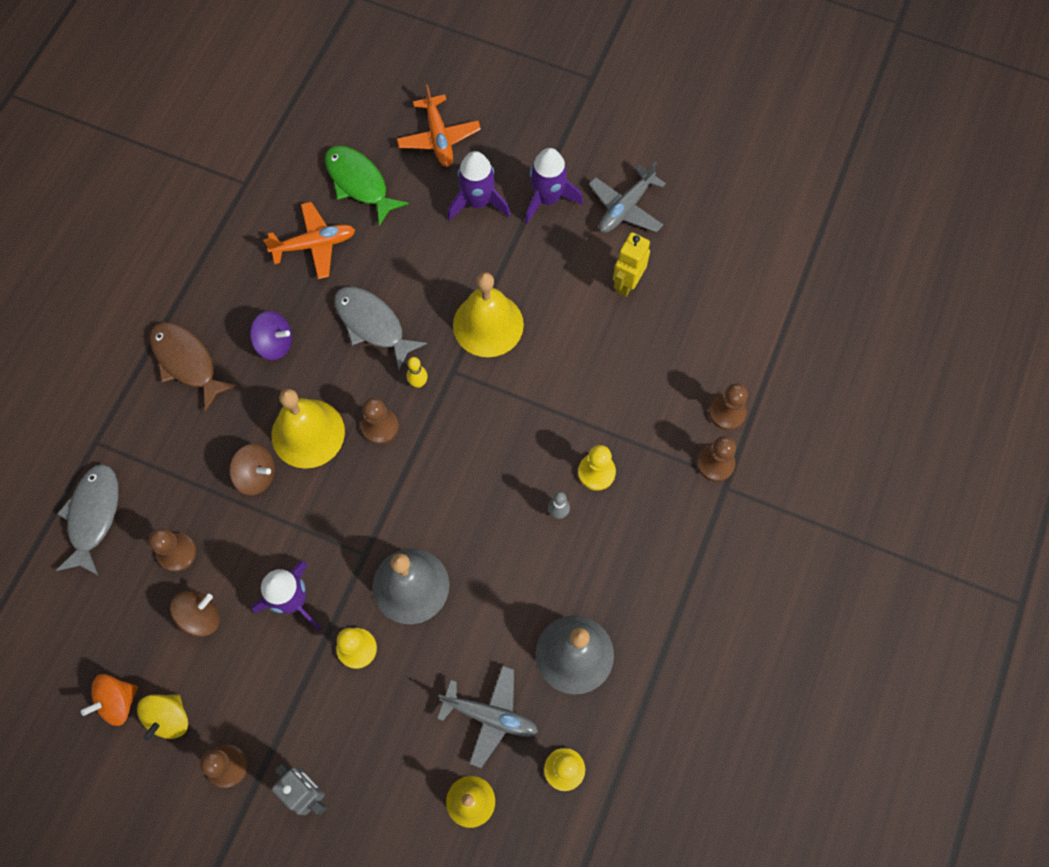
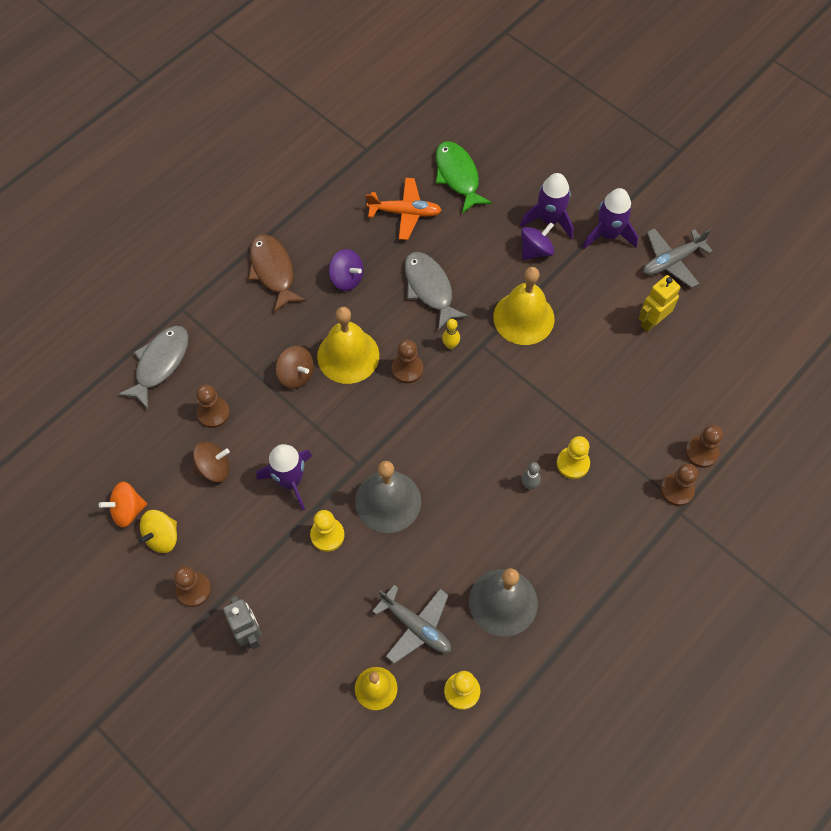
camera: 20 degrees right, 5 degrees down
(439, 138) = (535, 160): orange plane -> none
(475, 242) = (535, 250): none -> purple spinning top

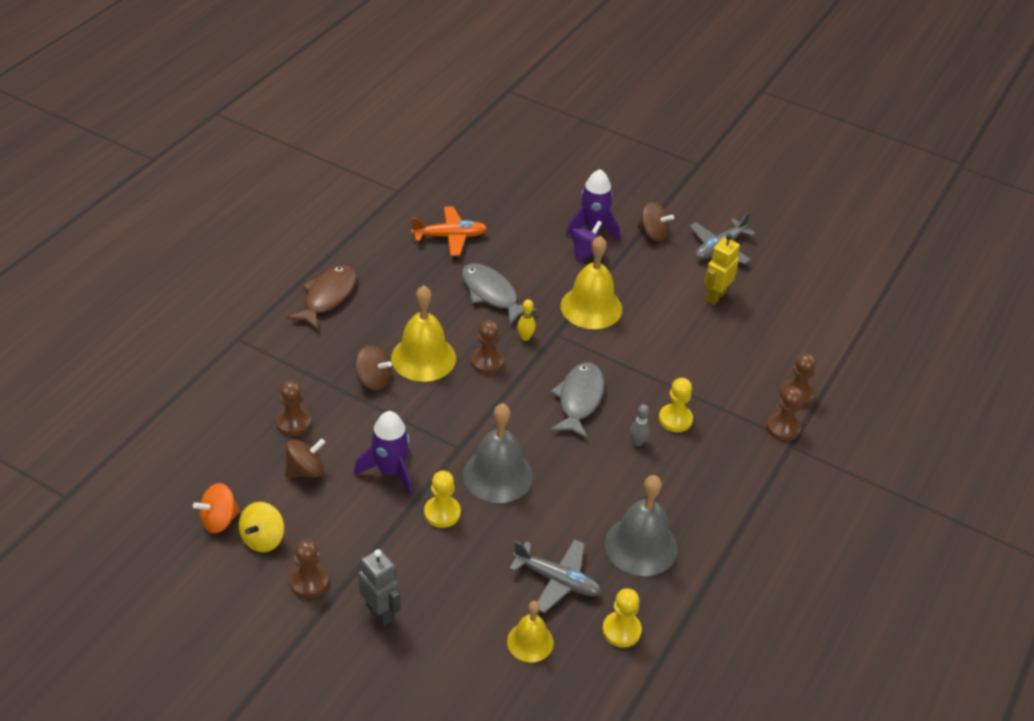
camera: 15 degrees left, 20 degrees down
(160, 364) = (226, 387): grey fish -> grey fish (579, 399)
(273, 271) = (328, 297): brown fish -> brown fish turned 60 degrees clockwise
(346, 278) = (405, 295): purple spinning top -> none
(458, 176) = (494, 203): green fish -> none
(608, 234) = (653, 233): purple rocket -> brown spinning top

